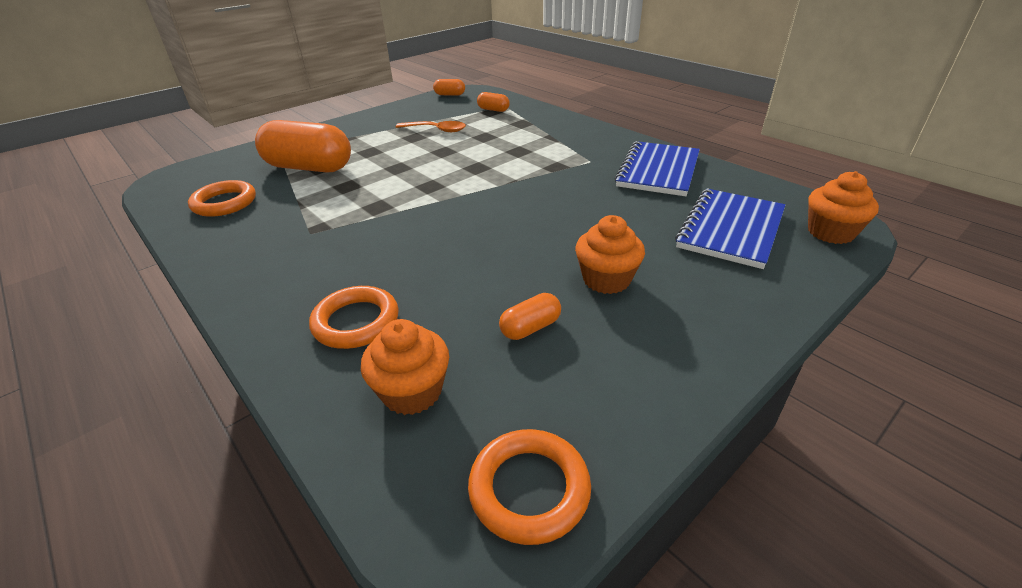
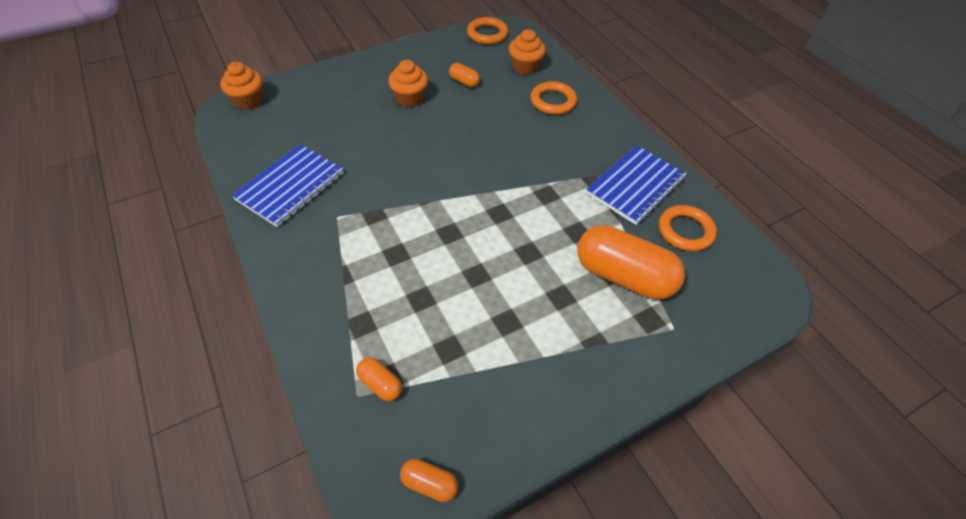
camera: 170 degrees left, 15 degrees up
(436, 130) = (476, 334): orange spoon -> none
(530, 328) = (464, 82): orange capsule -> orange capsule turned 60 degrees clockwise
(730, 229) = (305, 115): blue notebook -> blue notebook (635, 186)

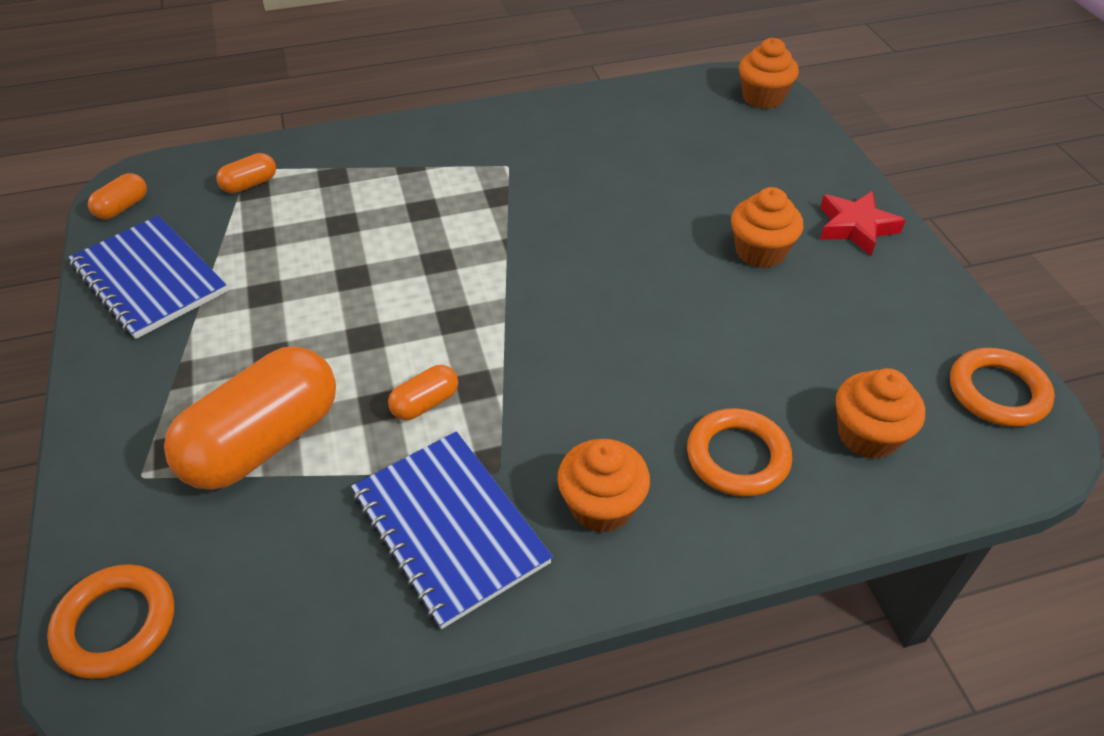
camera: 105 degrees right, 5 degrees down
(290, 187) = (575, 131): blue notebook -> blue notebook (149, 279)
(382, 67) = (855, 227): none -> red star
(464, 82) = (810, 327): orange capsule -> orange capsule (425, 403)
(598, 139) = (601, 505): none -> orange cupcake
(685, 231) = (308, 574): orange ring -> orange ring (116, 625)

